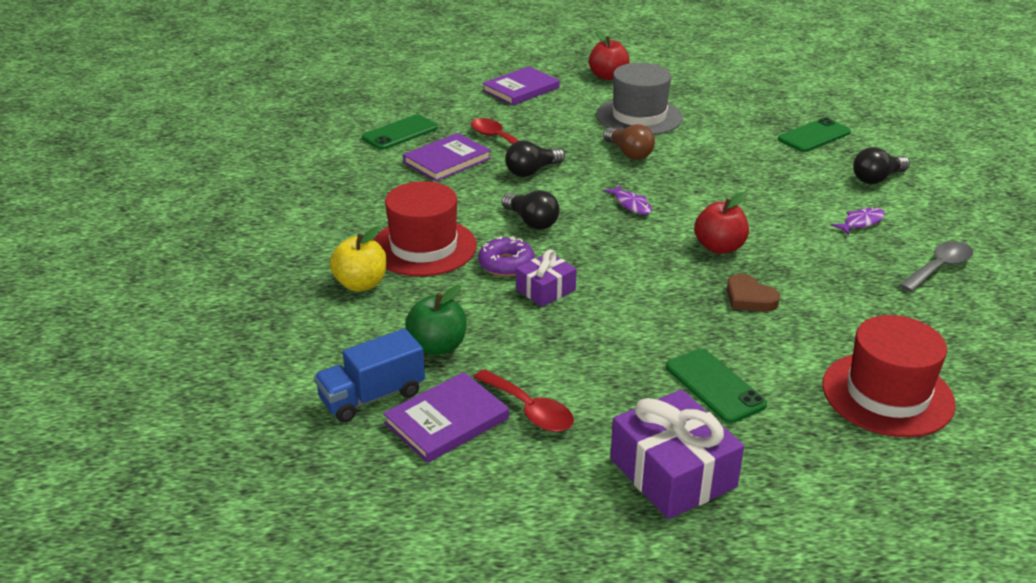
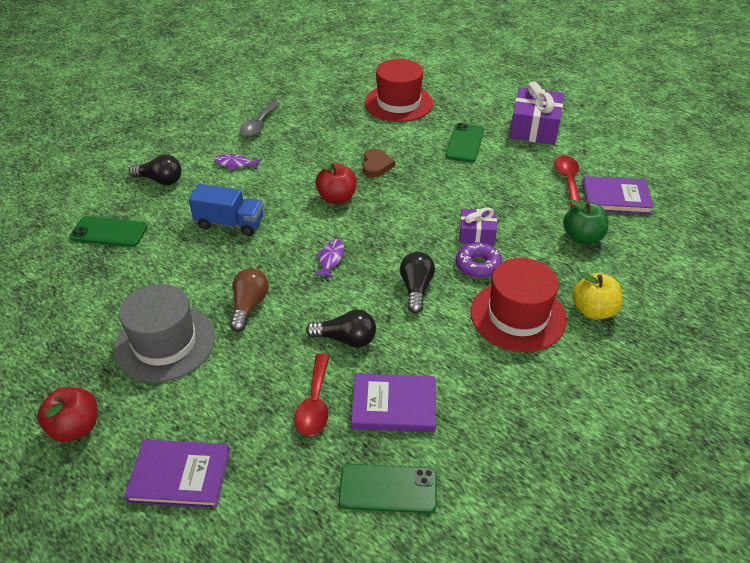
camera: 135 degrees left, 10 degrees up
(372, 397) = (647, 230): blue truck -> blue truck (230, 223)
(939, 268) = (259, 125): grey spoon -> grey spoon turned 75 degrees counterclockwise

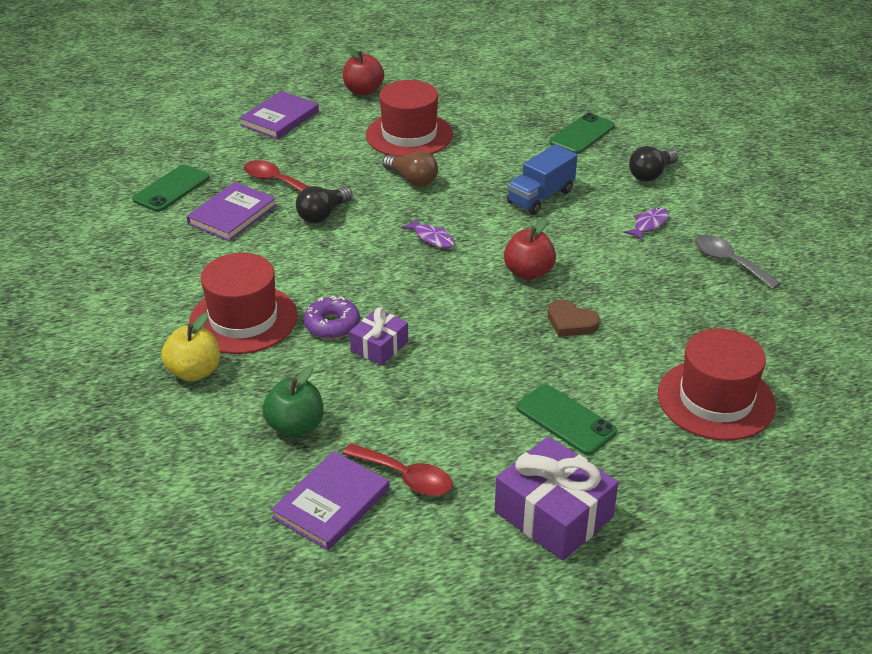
camera: 120 degrees right, 5 degrees down
(165, 343) = (409, 135): grey hat -> red hat
(416, 289) = (341, 273): black light bulb -> none

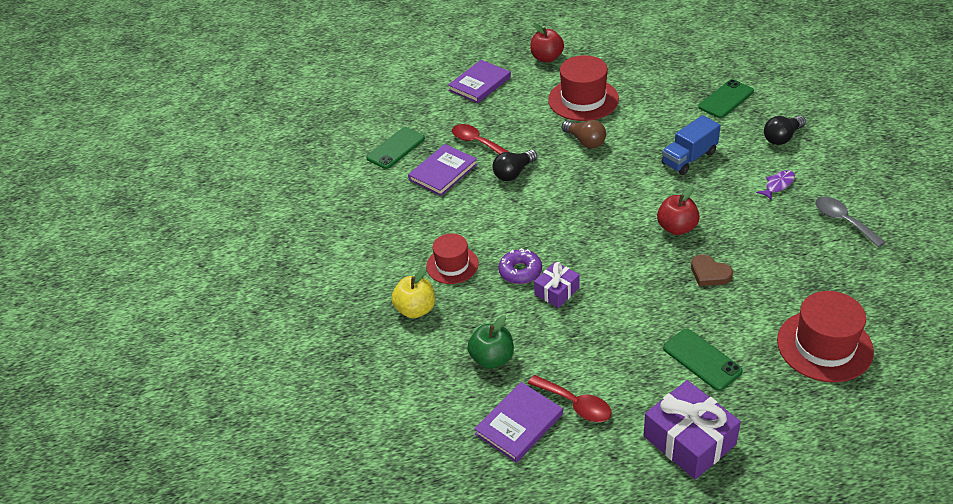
camera: 10 degrees right, 5 degrees up
(243, 319) = (452, 265): red hat -> red hat, size x0.63
(432, 238) = (600, 195): purple fish -> none

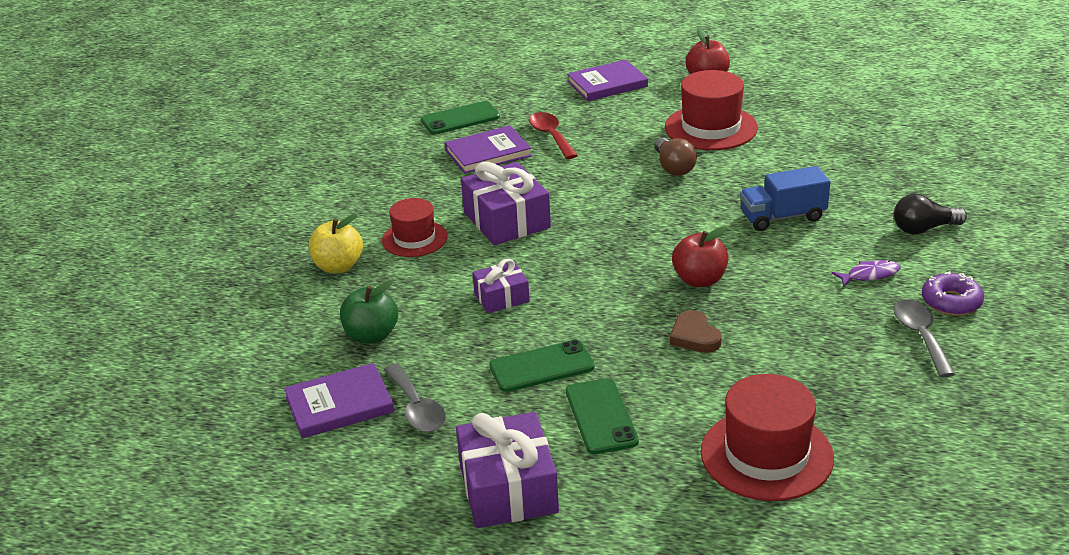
camera: 25 degrees right, 10 degrees down
(506, 225) = (506, 220): none -> purple gift
(514, 173) = (563, 175): black light bulb -> none
(520, 271) = (480, 267): purple donut -> purple donut (951, 302)
(575, 404) = (416, 408): red spoon -> grey spoon
(726, 99) = (888, 172): green phone -> green phone (541, 367)

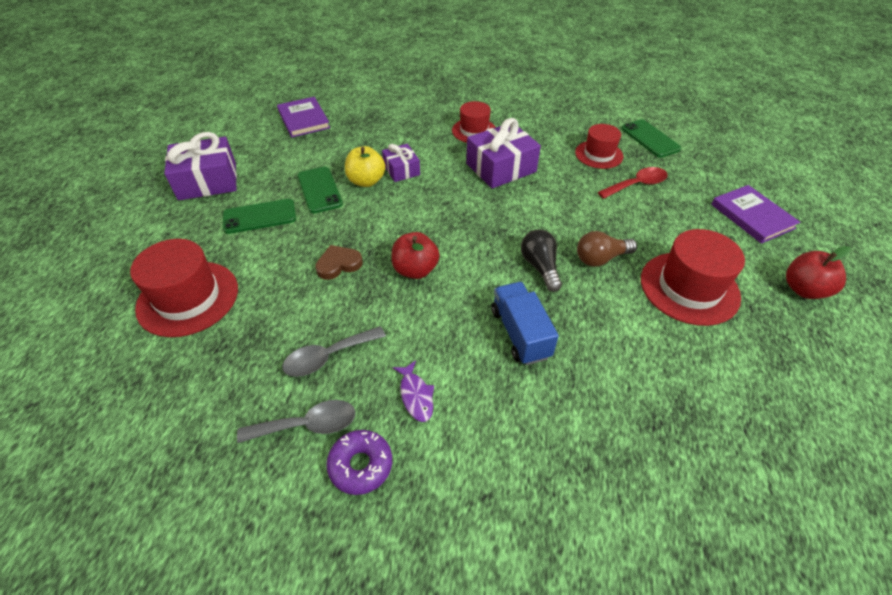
camera: 85 degrees right, 15 degrees up
(338, 266) = (441, 106): yellow apple -> yellow apple (366, 181)
(371, 336) = (366, 124): green apple -> none
(416, 408) = (292, 145): grey spoon -> grey spoon (328, 357)
(488, 153) = (599, 154): purple book -> red hat
(924, 229) = (506, 463): black light bulb -> black light bulb (540, 267)

